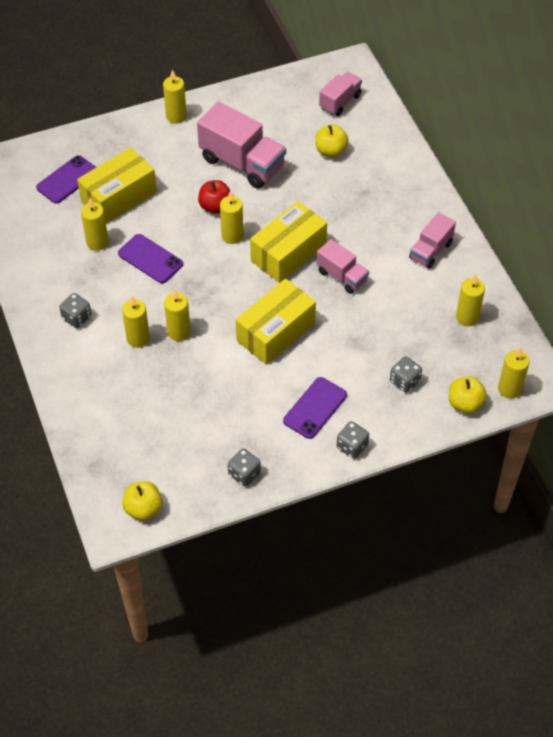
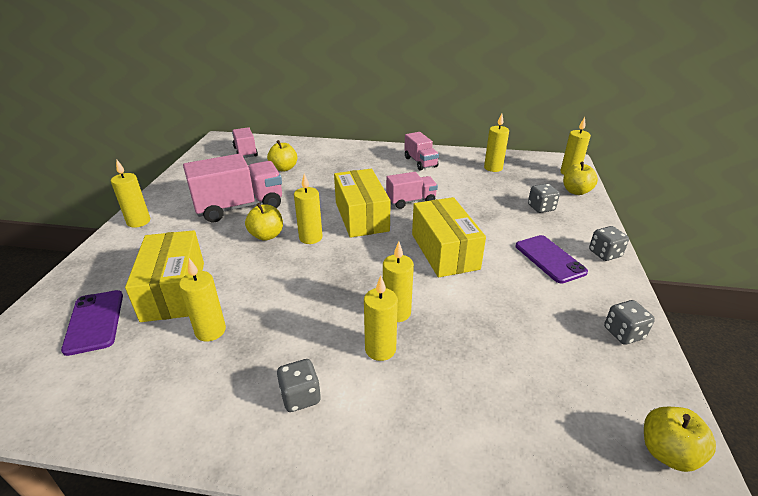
camera: 60 degrees left, 20 degrees down
(150, 259) = (280, 298): purple phone -> none
(215, 206) = (266, 235): red apple -> yellow apple

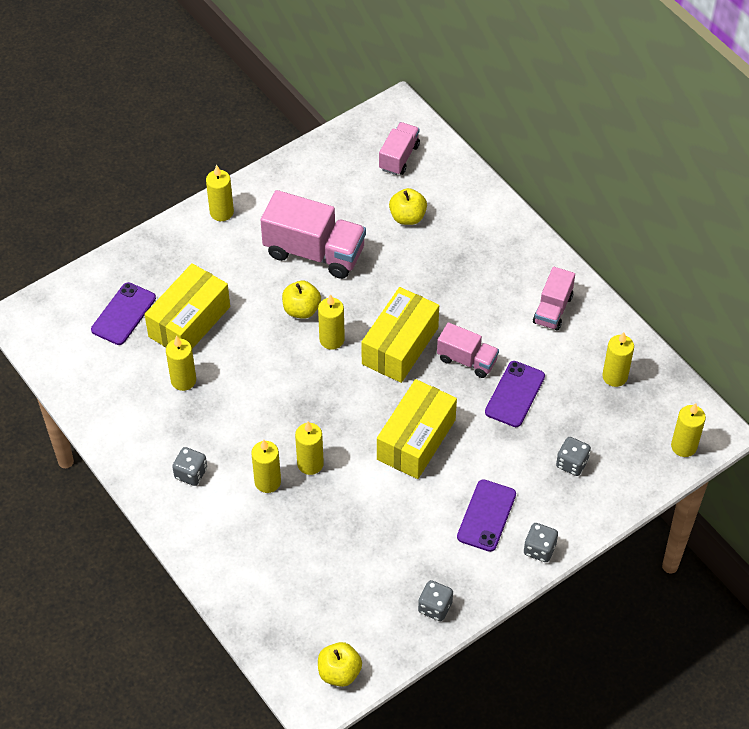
camera: 45 degrees right, 20 degrees up
(461, 199) = (515, 394): none -> purple phone
(576, 191) = (642, 473): yellow apple -> none

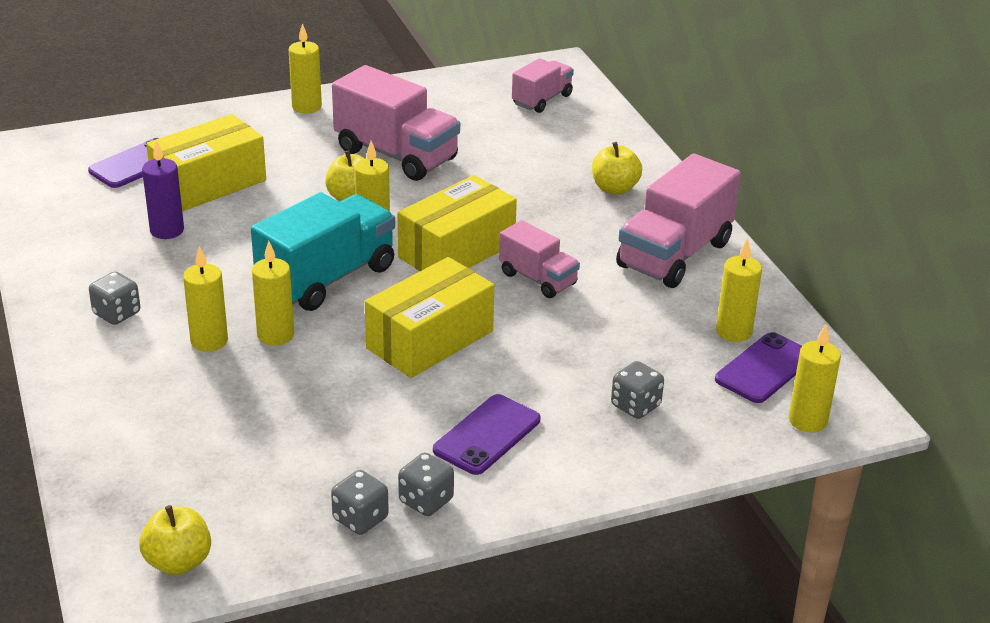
camera: 15 degrees right, 20 degrees down
(183, 380) = (167, 230): yellow candle -> purple candle
(320, 399) = (327, 278): none -> turquoise truck
(407, 217) = (526, 147): yellow apple -> yellow apple (614, 188)
(515, 394) = (587, 322): purple phone -> purple phone (764, 368)
(539, 549) = (546, 487): grey dice -> grey dice (426, 501)
(552, 309) = (674, 255): pink truck -> pink truck, size x1.75

